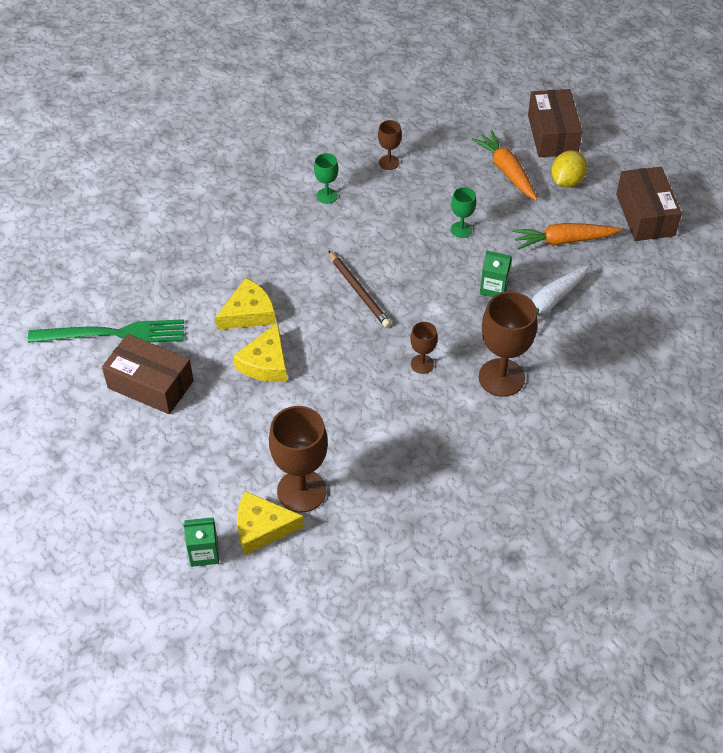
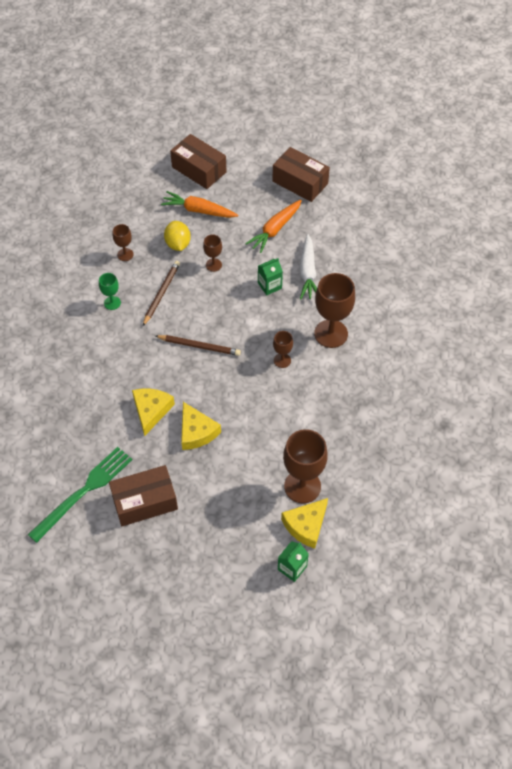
camera: 45 degrees left, 5 degrees up
(380, 220) = (161, 294): none -> brown pencil
(461, 230) = (213, 265): green goblet -> brown goblet
(566, 181) = (238, 192): yellow lemon -> yellow lemon (178, 244)

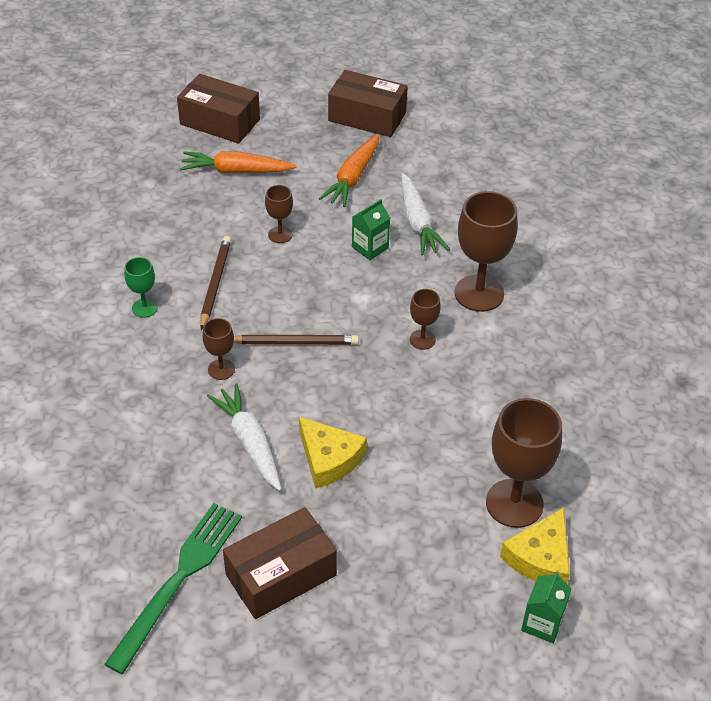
camera: 15 degrees left, 10 degrees down
(125, 254) = (145, 242): brown goblet -> brown goblet (221, 369)
(151, 410) = (250, 443): yellow cheese -> white carrot
(178, 244) = (219, 217): yellow lemon -> none

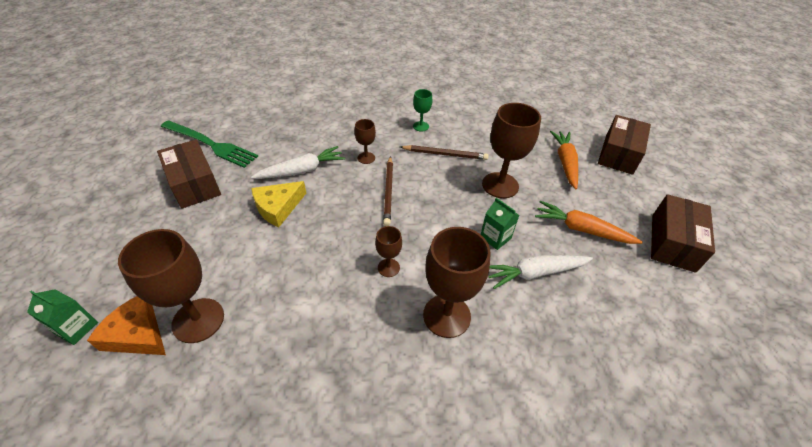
camera: 90 degrees right, 0 degrees up
(280, 235) = (500, 185): brown goblet -> brown goblet, size x1.96
(540, 557) = (137, 334): yellow cheese -> orange cheese

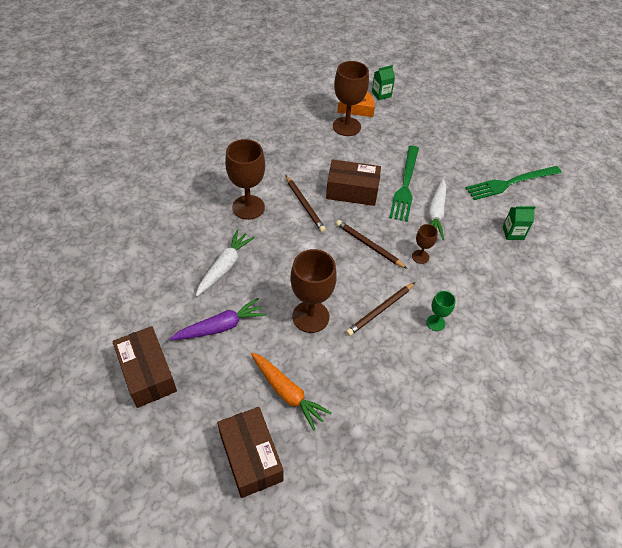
camera: 130 degrees right, 5 degrees up
(194, 184) = (465, 160): brown box -> brown box (352, 191)
(278, 207) = (405, 185): yellow cheese -> green fork
(388, 267) = (304, 205): brown goblet -> brown pencil
(495, 237) = (270, 270): green carton -> green carton (513, 233)
(582, 229) = (220, 326): orange carrot -> purple carrot

